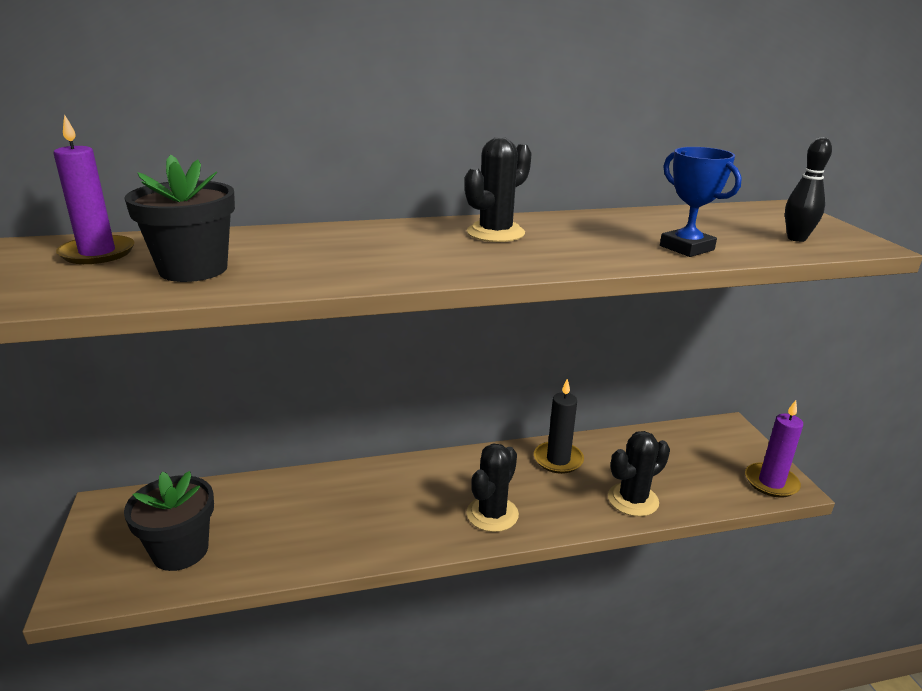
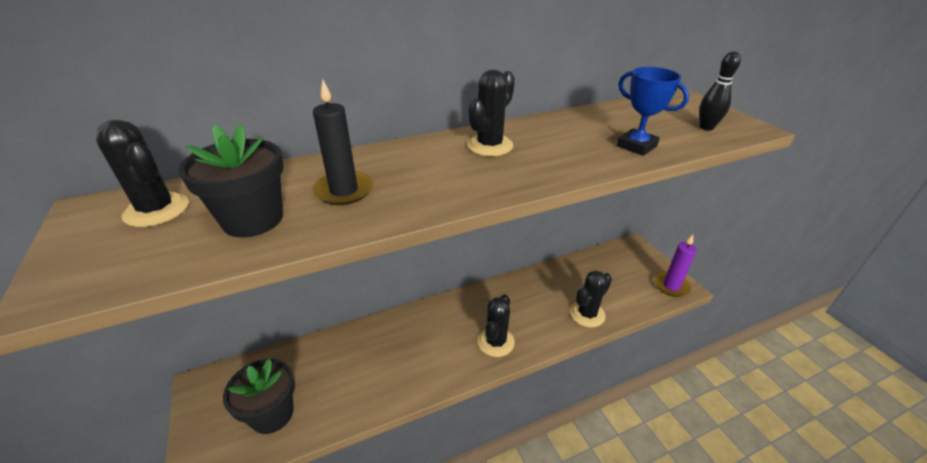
camera: 10 degrees left, 10 degrees up
(97, 253) = (157, 210): purple candle -> black cactus
(558, 460) = (529, 289): black candle -> black candle (344, 191)

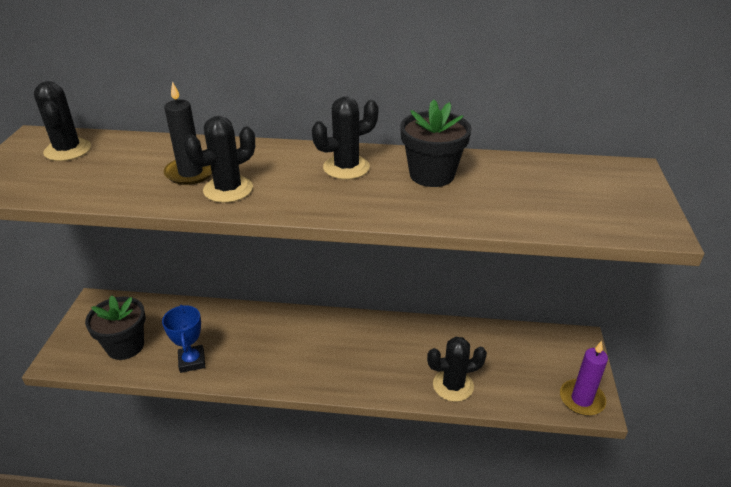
camera: 30 degrees right, 0 degrees up
(253, 219) = (113, 176): black flower pot -> black flower pot (432, 175)
(495, 342) = (339, 370): black cactus -> black cactus (228, 189)
(636, 146) = (486, 209): blue trophy -> blue trophy (192, 361)
(706, 127) = (599, 213): black bowling pin -> none

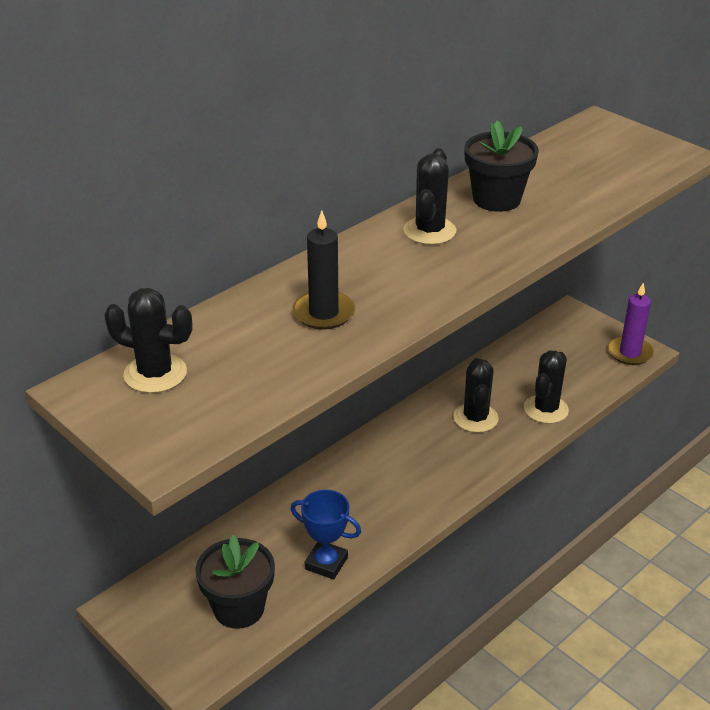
camera: 50 degrees left, 0 degrees up
(228, 189) = (386, 303): black cactus -> black cactus (475, 418)

